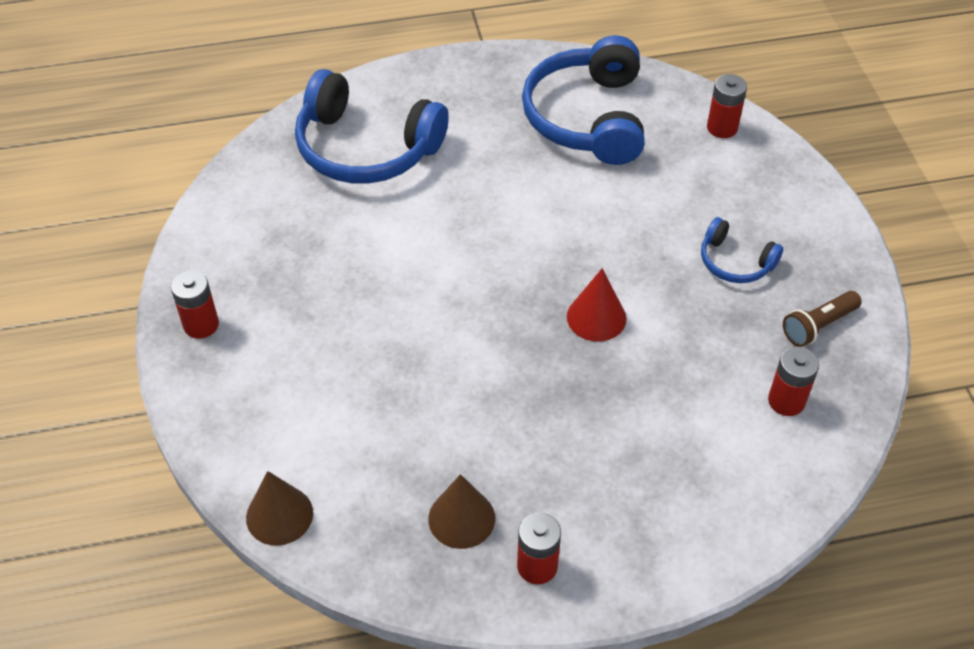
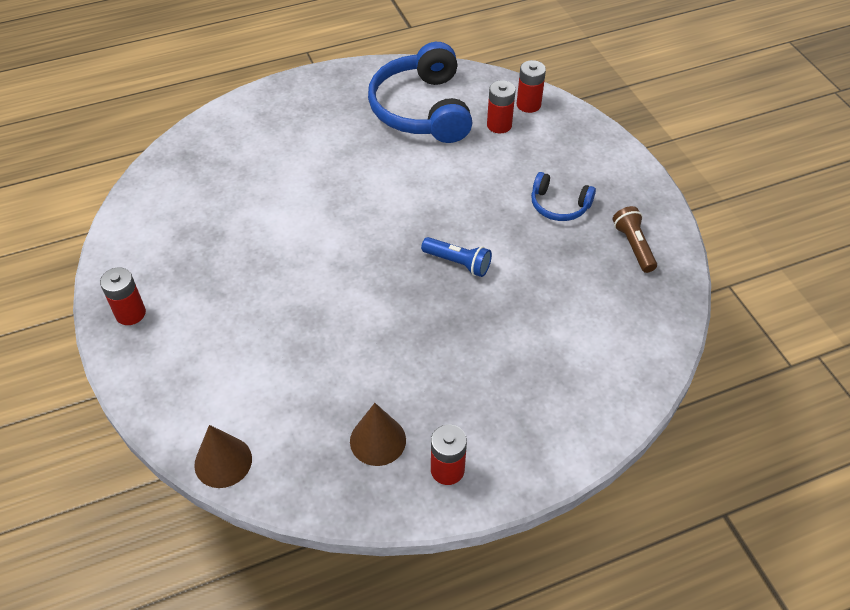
camera: 10 degrees left, 0 degrees up
(366, 148) = (247, 154): blue headphones -> none
(596, 317) = (458, 263): red cone -> blue flashlight
(786, 401) = (620, 307): red battery -> red battery (499, 125)
(818, 326) = (633, 246): brown flashlight -> brown flashlight turned 120 degrees clockwise

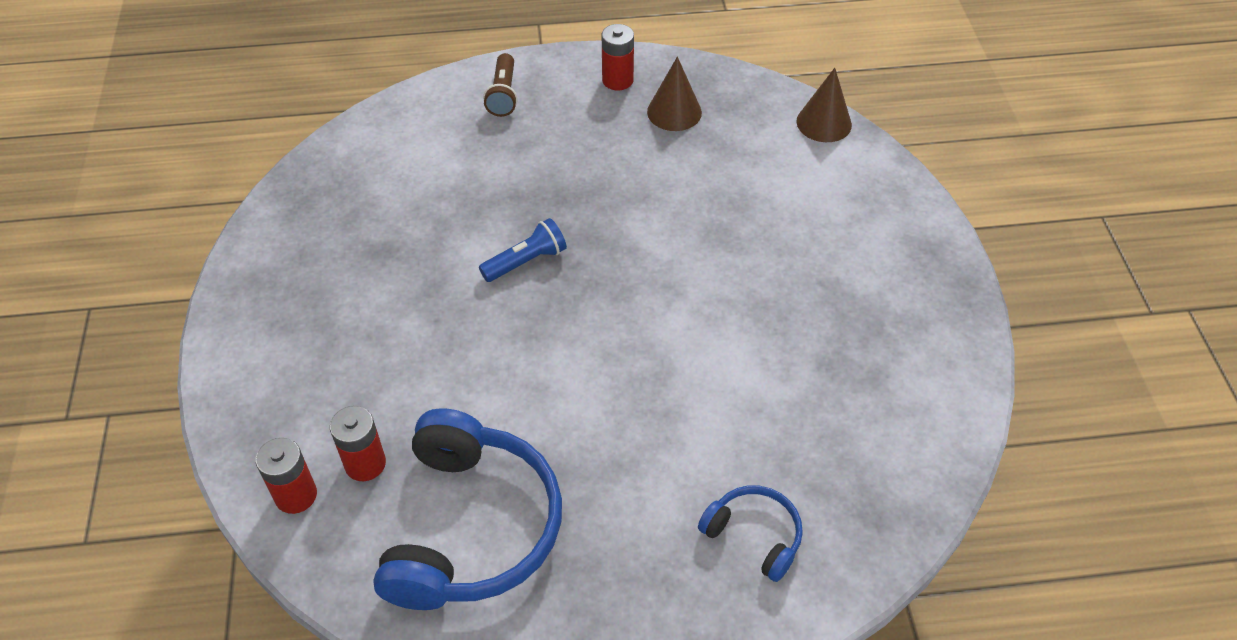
camera: 165 degrees left, 0 degrees up
(130, 313) = (933, 281): red battery -> none
(458, 263) = (526, 261): blue flashlight -> blue flashlight turned 105 degrees clockwise
(559, 205) = (360, 309): blue headphones -> blue headphones (754, 535)
(633, 246) = (307, 238): brown flashlight -> brown flashlight (503, 95)

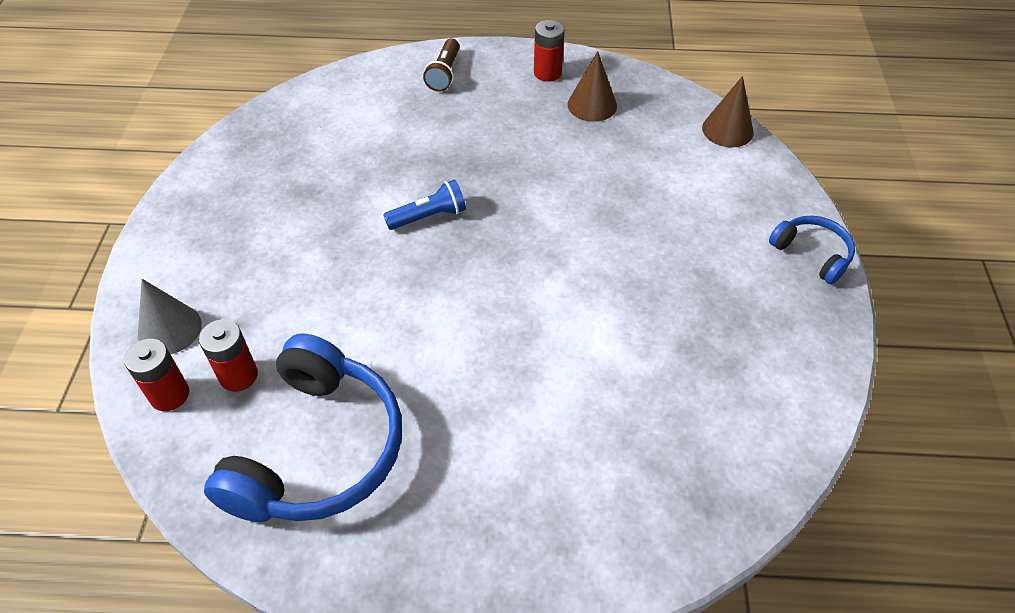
camera: 10 degrees right, 0 degrees up
(274, 425) = (169, 329): none -> grey cone
(754, 535) = (583, 501): blue headphones -> blue headphones (812, 254)

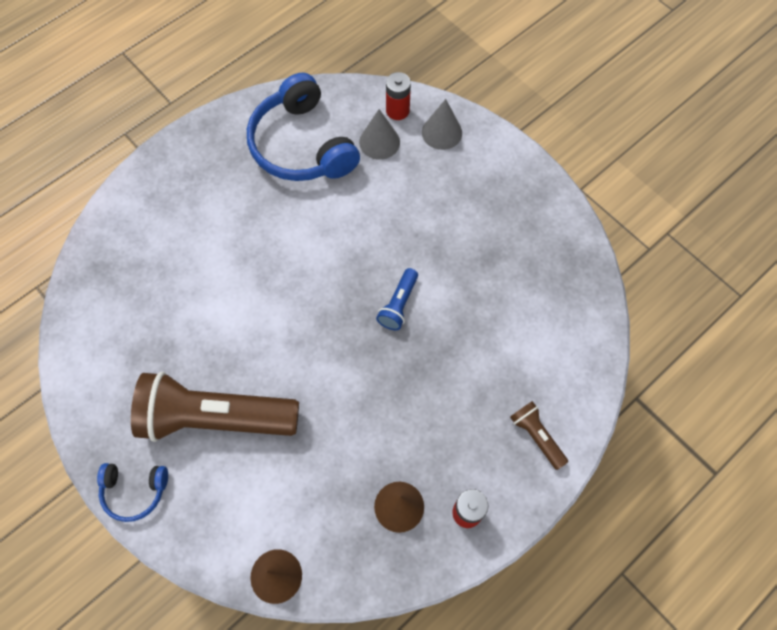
camera: 135 degrees right, 15 degrees up
(238, 375) = (379, 142): red battery -> grey cone
(689, 254) = (215, 418): none -> brown flashlight

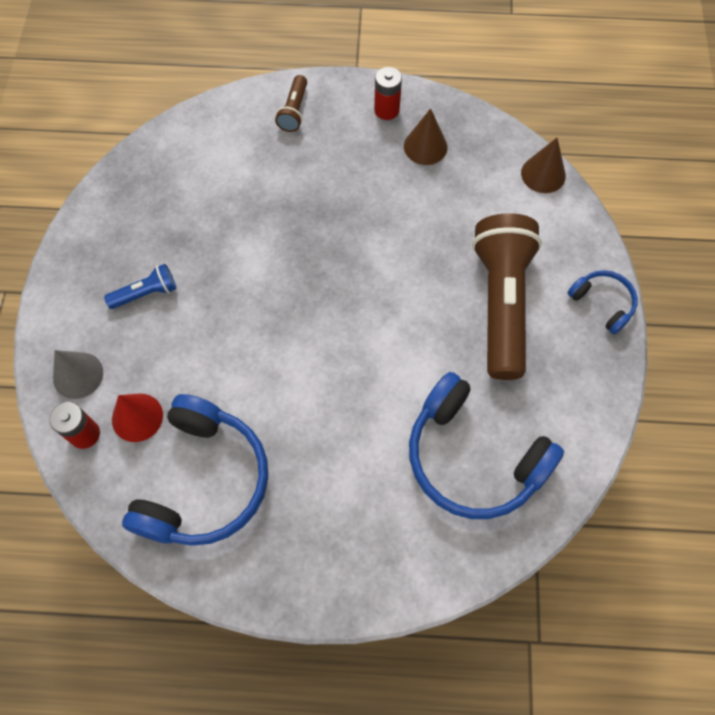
camera: 135 degrees left, 0 degrees up
(147, 293) = (473, 457): none -> blue headphones
(215, 418) = (501, 303): brown flashlight -> brown flashlight turned 135 degrees counterclockwise
(379, 142) = (137, 417): grey cone -> red cone
(399, 305) = (283, 266): blue flashlight -> blue flashlight (146, 293)

